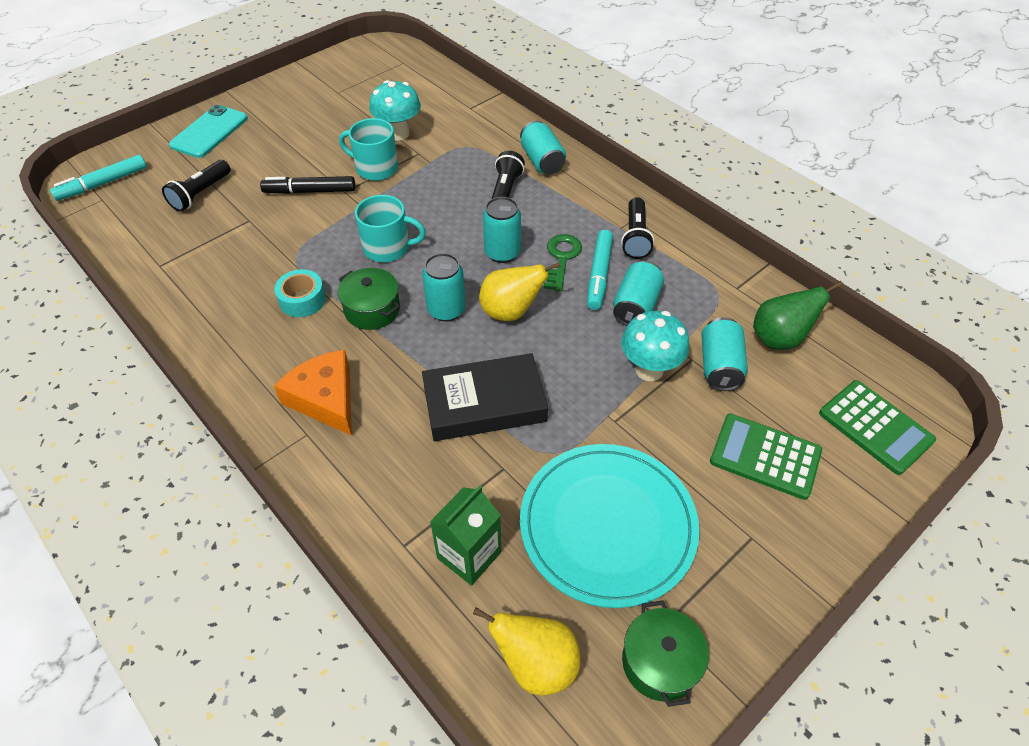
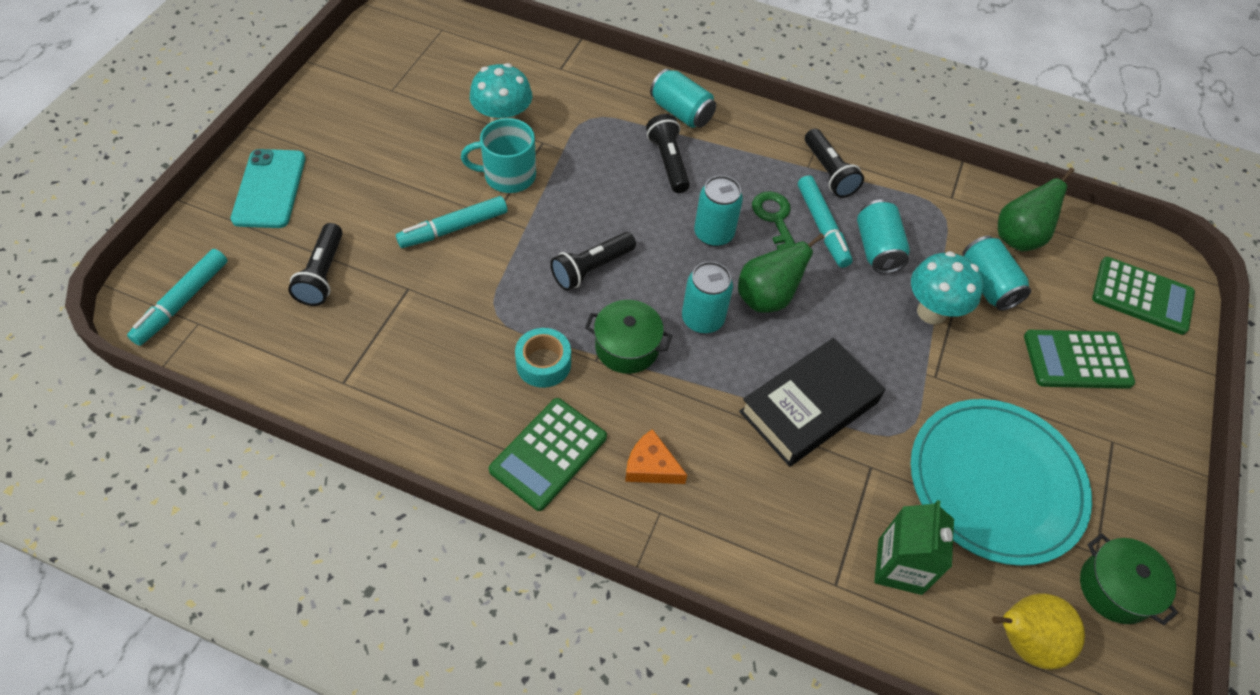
camera: 30 degrees left, 5 degrees up
(258, 362) = (548, 454): none -> green calculator
(310, 191) = (453, 228): black marker -> turquoise marker
(325, 399) = (651, 466): orange cheese -> orange cheese, size x0.62
(388, 248) = (591, 269): turquoise mug -> black flashlight
(511, 312) = (767, 298): yellow pear -> green pear

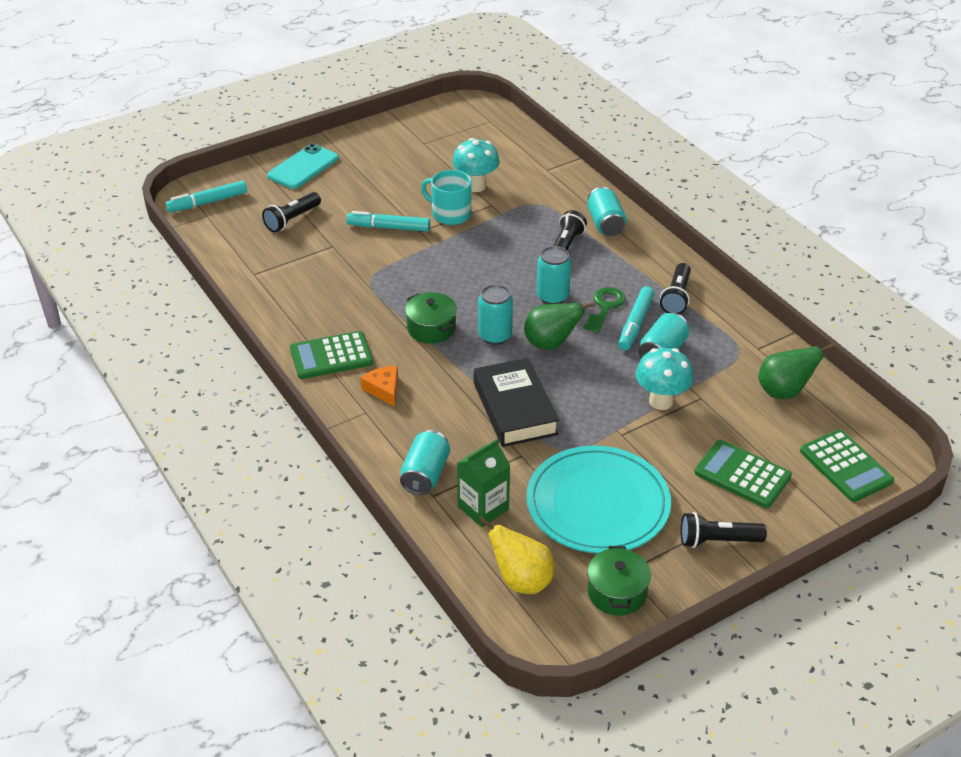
camera: 40 degrees right, 15 degrees down
(543, 363) = (373, 314): turquoise tape -> none
(591, 269) = (452, 281): black flashlight -> black flashlight (717, 541)
(809, 407) = (514, 409): black book -> black book turned 75 degrees clockwise
(987, 285) = (723, 406): turquoise can -> turquoise can (425, 475)

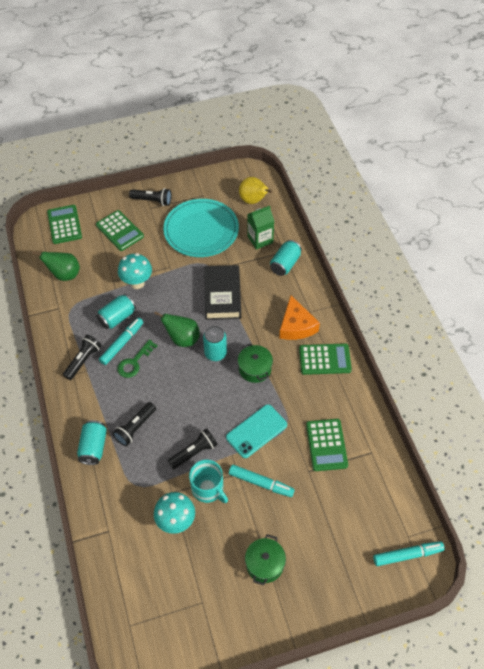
camera: 165 degrees left, 15 degrees up
(292, 220) = (337, 512): black flashlight -> black flashlight (194, 452)
(303, 167) = (320, 589): turquoise phone -> turquoise phone (256, 431)
(314, 271) = (326, 445): none -> green calculator
(384, 389) = (296, 326): orange cheese -> orange cheese, size x1.61
(552, 297) = (165, 379): turquoise can -> none
(617, 593) = (212, 187): green pot -> green pot (265, 564)

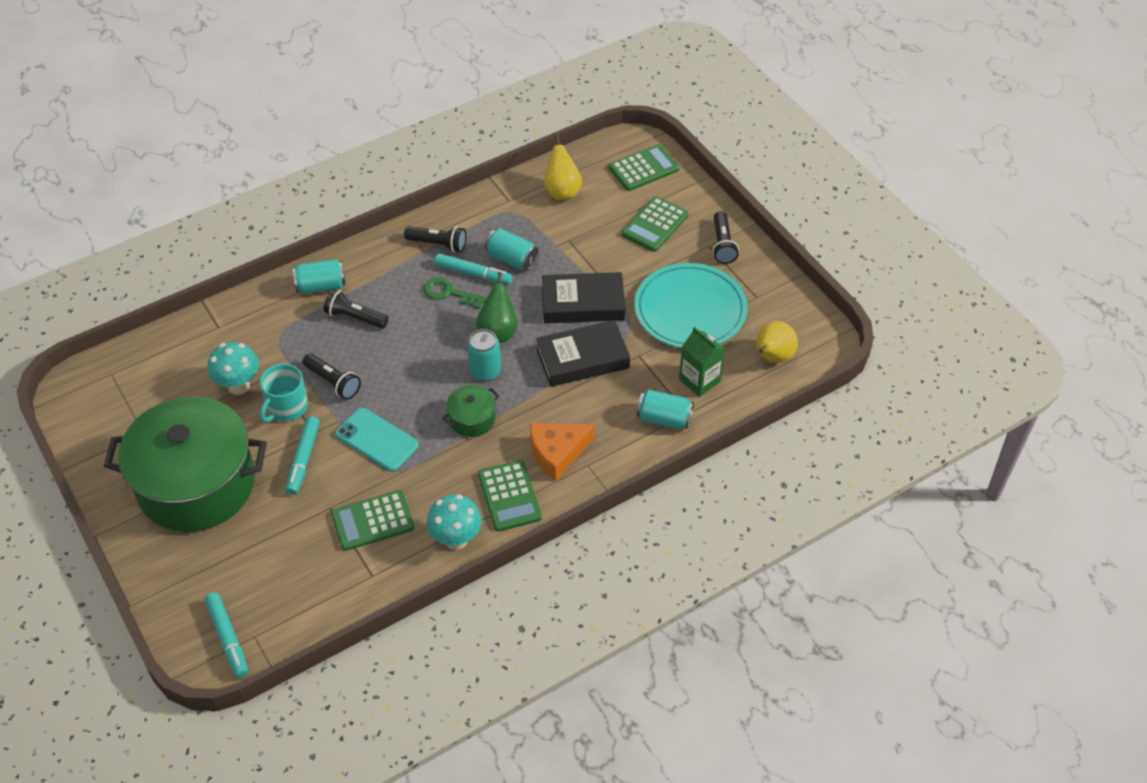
camera: 75 degrees right, 5 degrees down
(64, 275) = (562, 191): green pear -> yellow pear
(137, 283) = (573, 264): turquoise mushroom -> turquoise mushroom (456, 540)
(174, 285) = (583, 303): none -> black book
(265, 564) = (196, 484): green pot -> green pot, size x2.47

